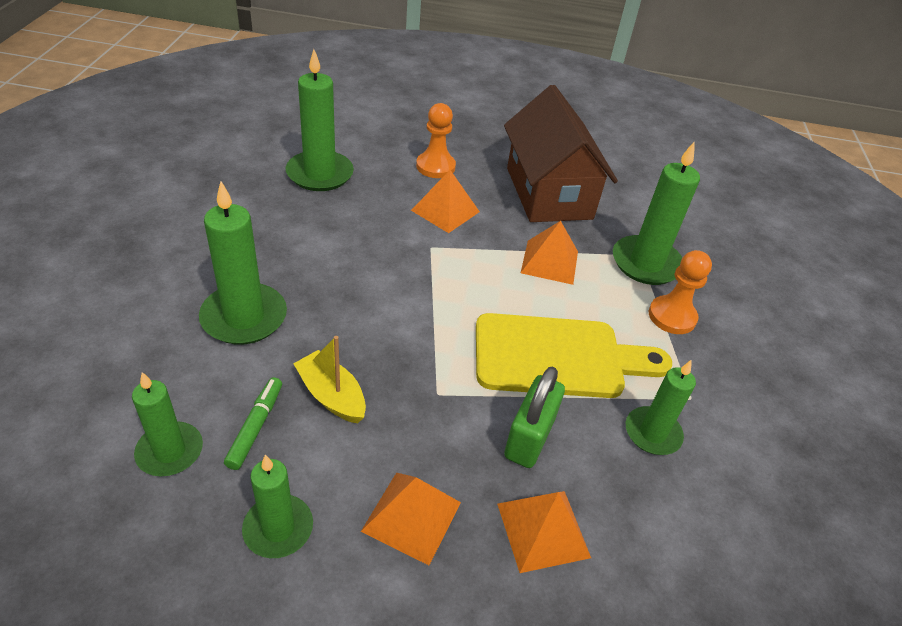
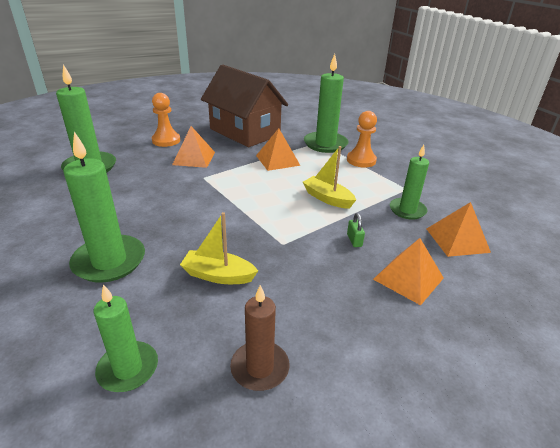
camera: 30 degrees left, 10 degrees down
(256, 427) = (182, 318): green marker -> none
(278, 528) = (260, 368): green candle -> brown candle
(412, 516) = (335, 311): orange pyramid -> orange pyramid (457, 240)
(529, 438) = (354, 240): green padlock -> green padlock, size x0.47
(558, 357) = (327, 198): yellow cutting board -> yellow boat

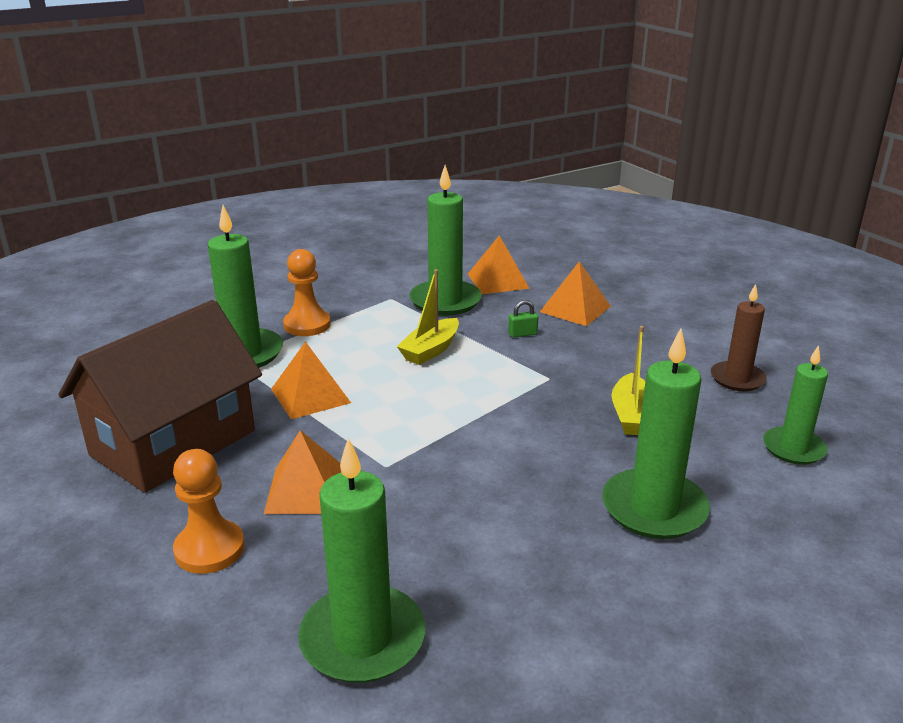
camera: 95 degrees left, 5 degrees down
(407, 210) = (445, 301): green candle -> green candle, size x1.57

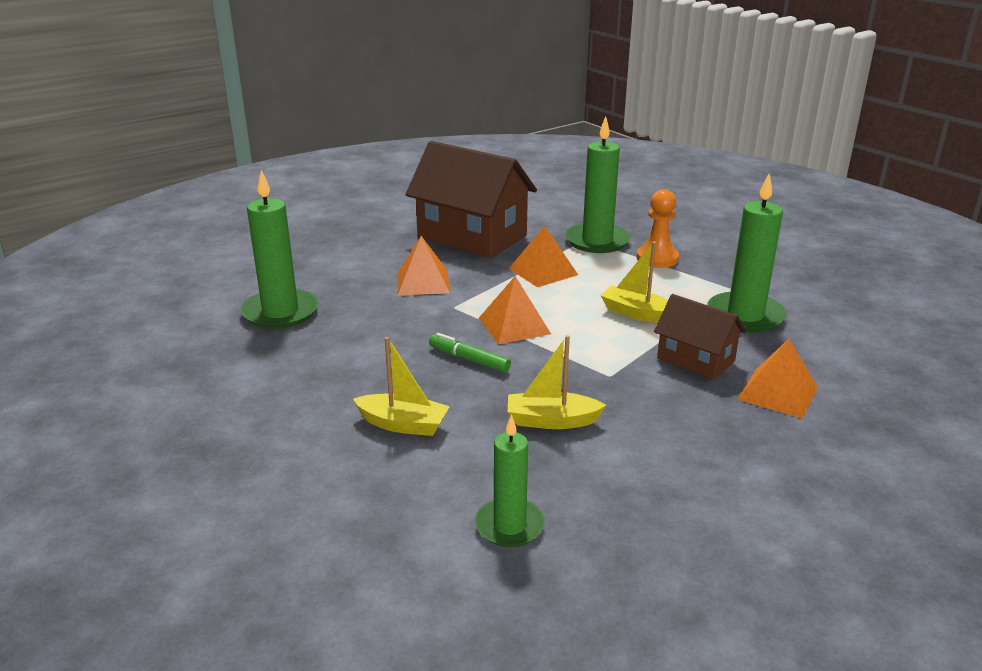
camera: 85 degrees right, 0 degrees up
(209, 549) = (364, 261): orange pawn -> none
(497, 281) = (818, 343): orange pyramid -> orange pyramid (514, 325)
(517, 459) = (469, 359): none -> green marker
(522, 334) = (696, 360): green padlock -> brown house
(654, 508) = (403, 424): green candle -> yellow boat
(737, 379) = (655, 502): brown candle -> none

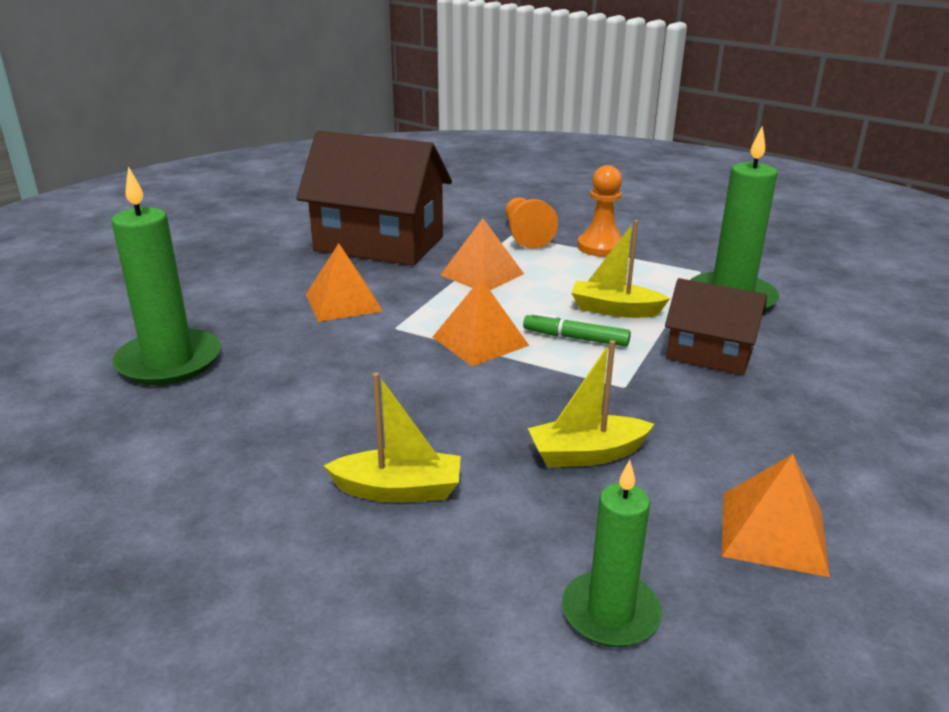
camera: 15 degrees left, 0 degrees up
(469, 359) = (445, 390): green marker -> green marker (575, 338)
(597, 241) = (525, 235): green candle -> orange pawn
(778, 393) = (820, 380): orange pyramid -> orange pyramid (773, 532)

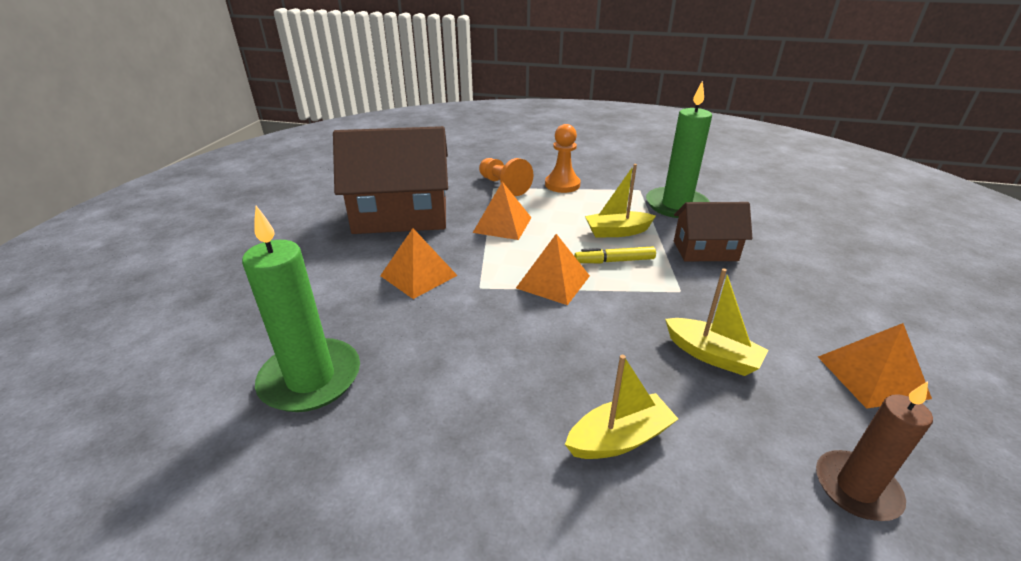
camera: 25 degrees left, 5 degrees up
(575, 338) = (614, 261): green marker -> yellow marker
(587, 454) = (712, 355): yellow boat -> yellow boat turned 105 degrees counterclockwise
(610, 613) = (856, 488): green candle -> brown candle

